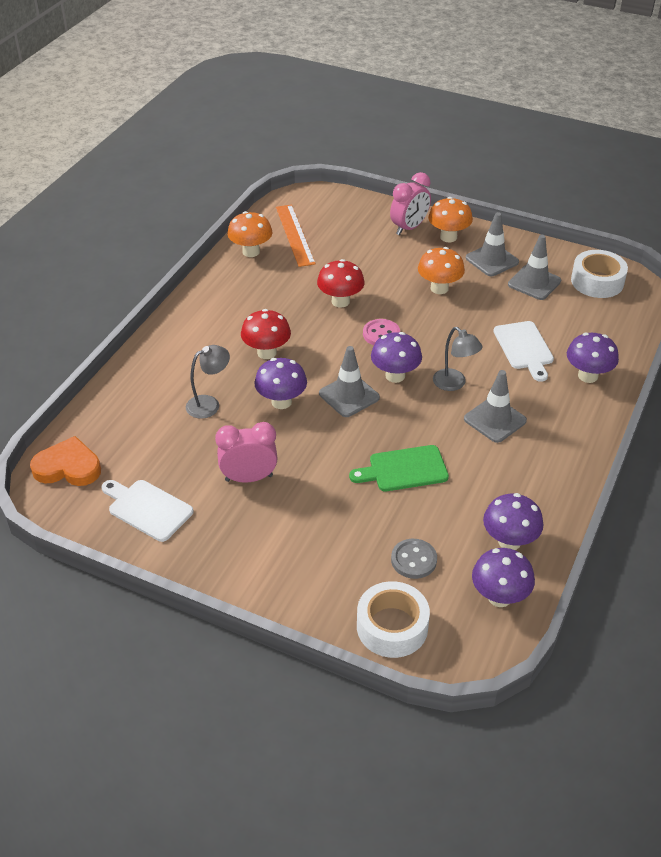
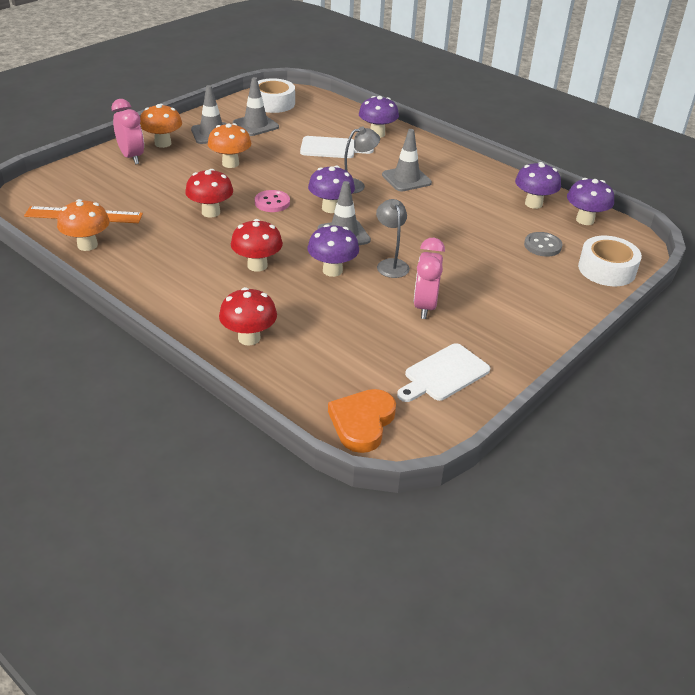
camera: 75 degrees left, 5 degrees down
(158, 375) = (249, 338): none -> red mushroom
(209, 404) = (313, 312): grey lamp -> grey lamp (391, 264)
(404, 469) = (444, 229): green cutting board -> none

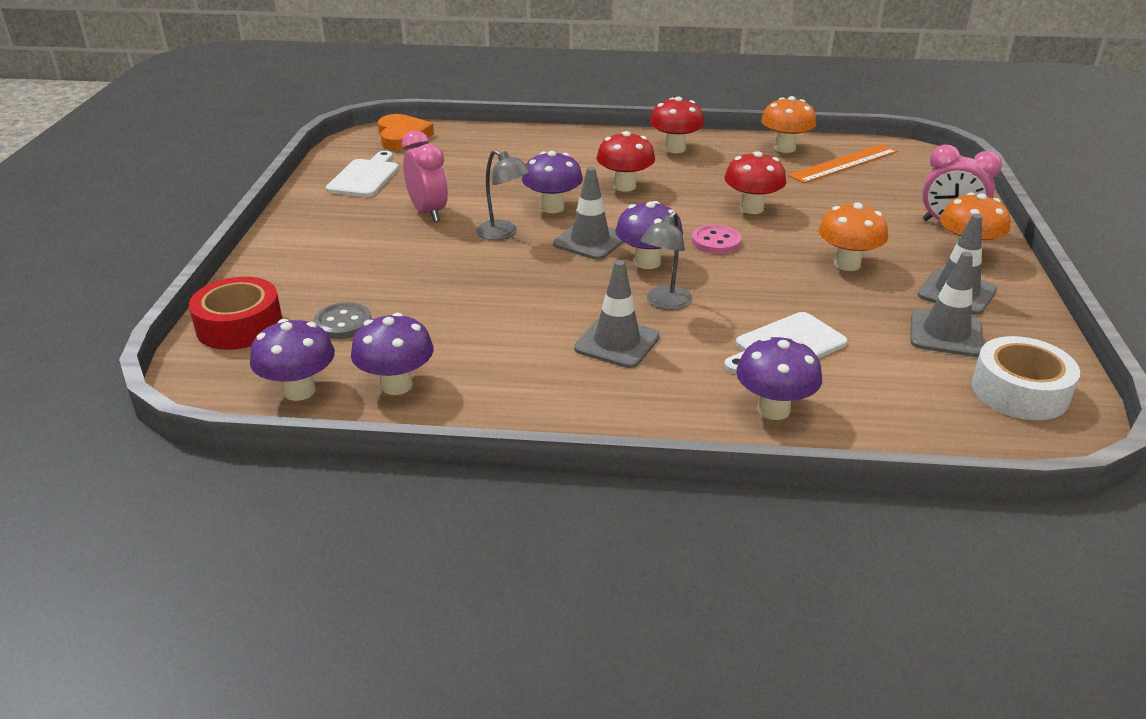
camera: 145 degrees right, 5 degrees down
(249, 338) = (548, 146): red mushroom -> red mushroom (675, 149)
(606, 269) = (239, 326): white tape -> red tape

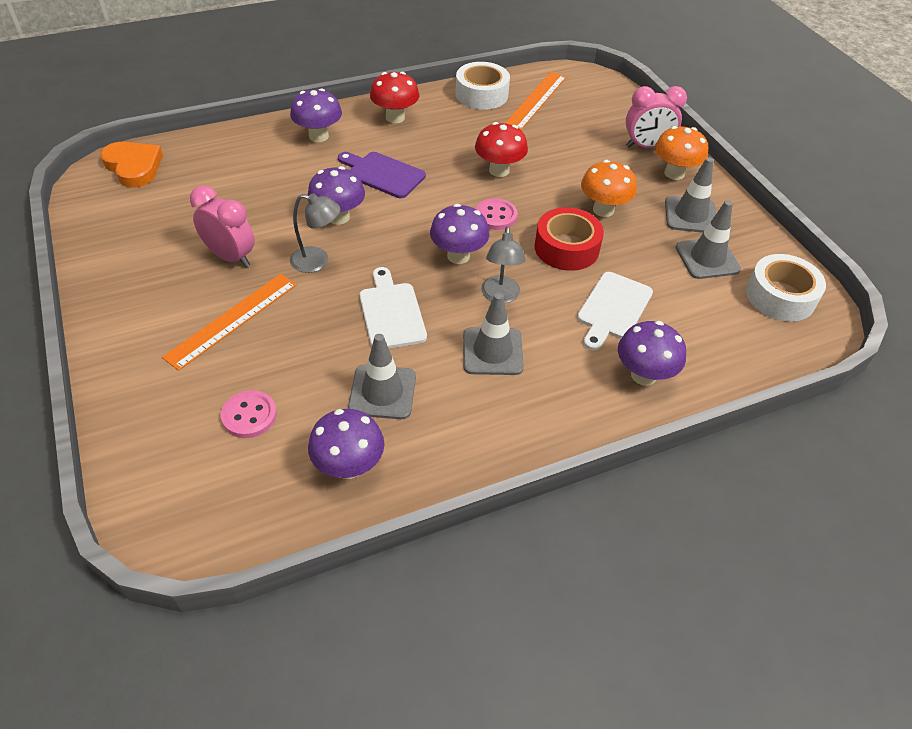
camera: 30 degrees left, 15 degrees up
(239, 326) = (151, 456): red tape -> red tape (566, 248)
(299, 391) = (268, 507): purple mushroom -> purple mushroom (318, 136)
(343, 323) = (249, 415): grey button -> pink button
(365, 177) = (135, 230): white cutting board -> white cutting board (391, 312)
(389, 255) = (232, 320): none -> orange ruler
(590, 241) = (397, 247): grey traffic cone -> grey traffic cone (382, 392)
(624, 186) = (383, 174): red mushroom -> purple cutting board
(785, 148) = (481, 94): orange mushroom -> white tape

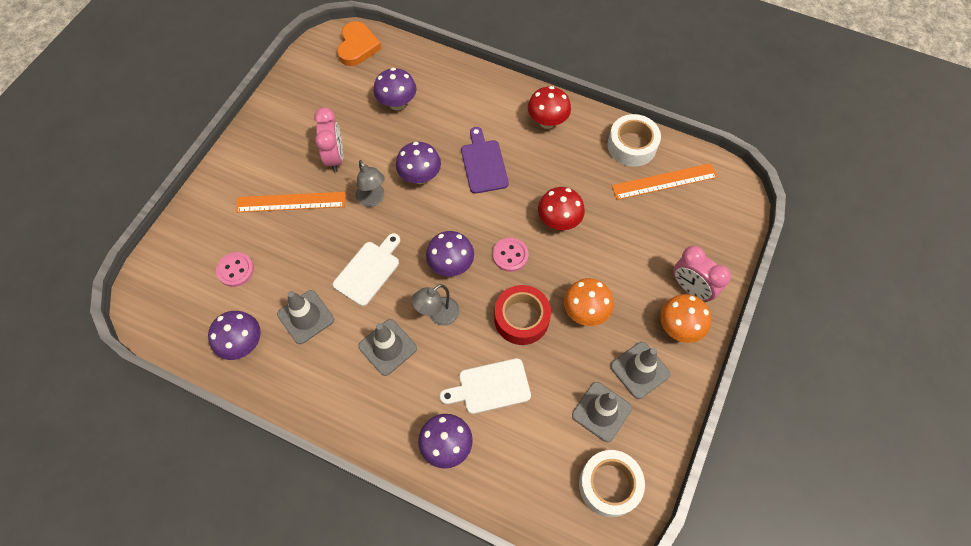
camera: 50 degrees right, 15 degrees up
(318, 136) = (482, 101): purple mushroom -> purple mushroom (397, 103)

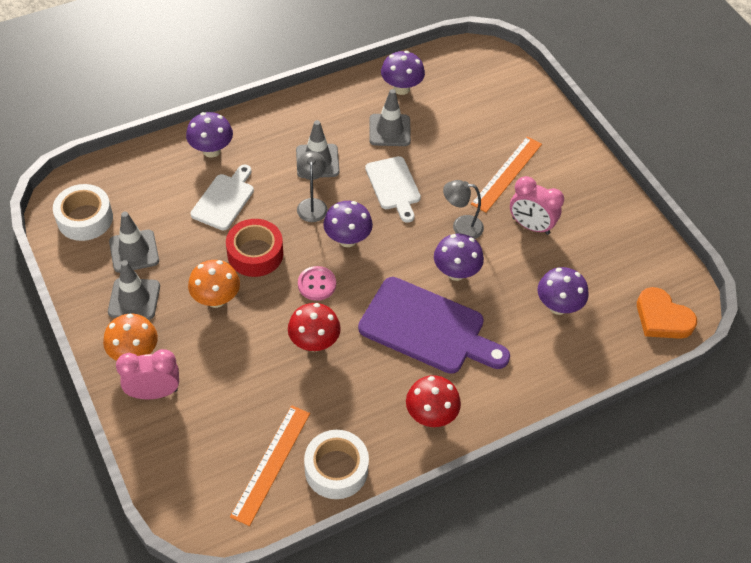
camera: 125 degrees right, 10 degrees down
(235, 270) = (470, 112): pink button -> none
(483, 164) = (427, 328): purple cutting board -> purple cutting board, size x1.67

